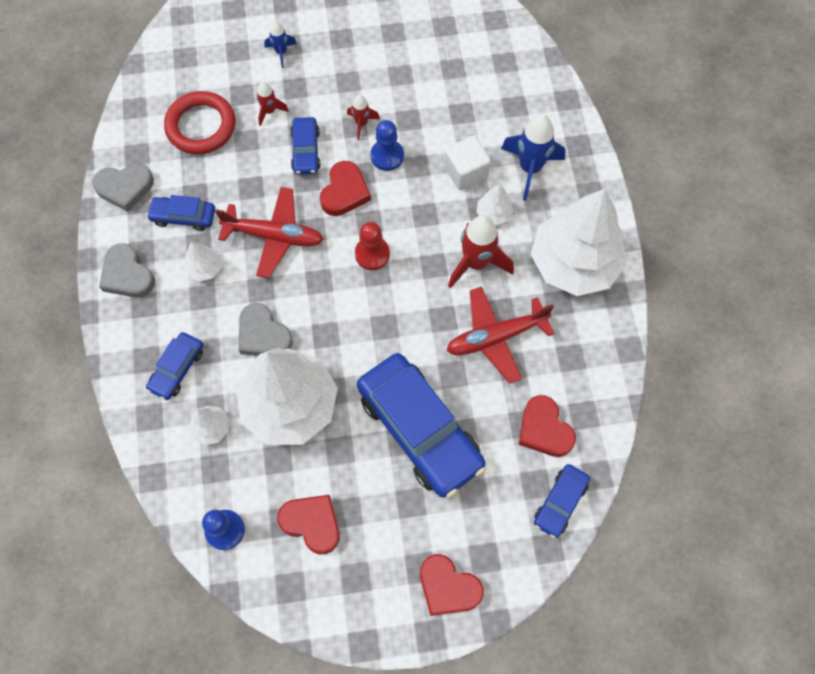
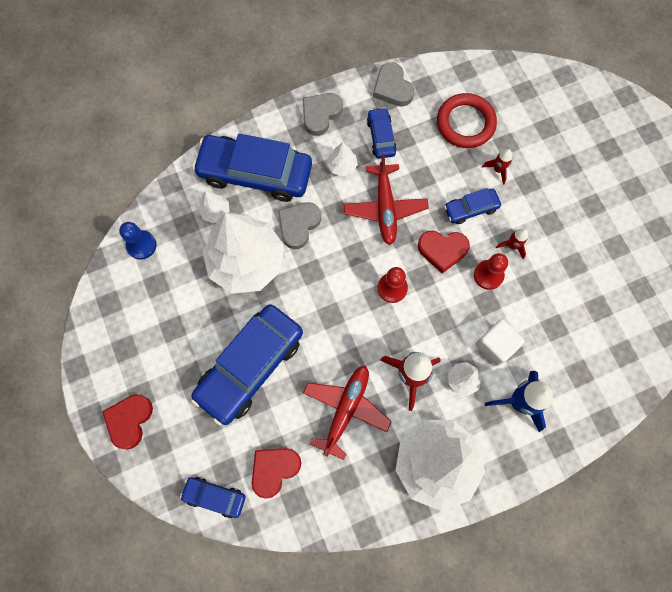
camera: 75 degrees right, 5 degrees up
(177, 369) = (255, 173): blue car -> blue car, size x2.09
(281, 52) = (558, 161): blue rocket -> none
(312, 523) = (158, 305): red heart -> none
(387, 156) = (488, 275): blue pawn -> red pawn
(496, 337) = (346, 409): red plane -> red plane turned 60 degrees clockwise

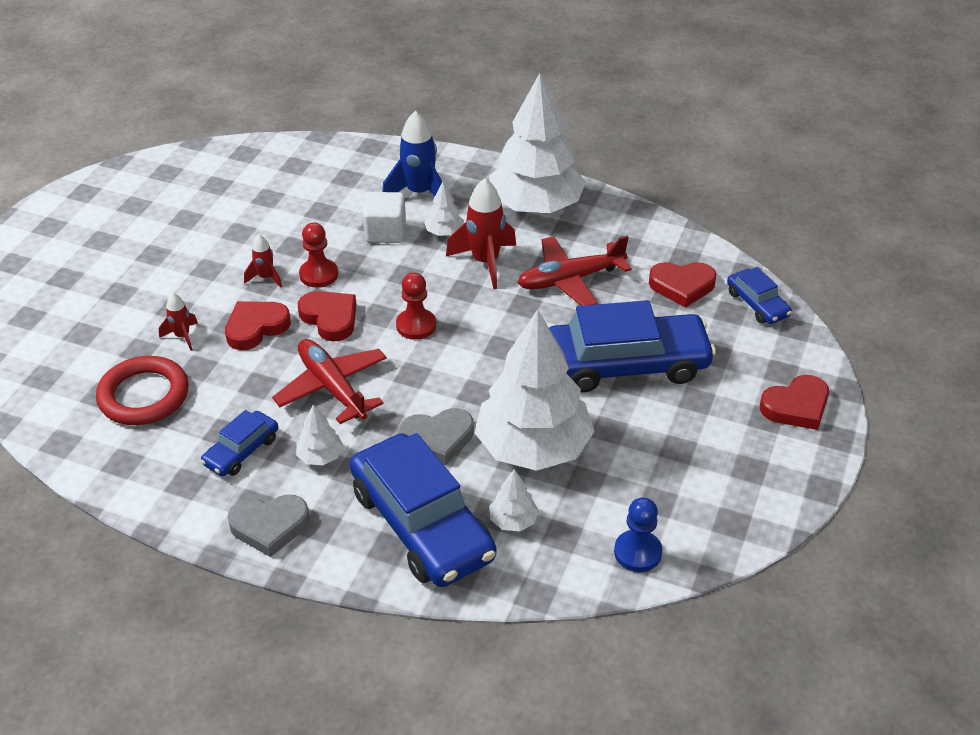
camera: 135 degrees left, 30 degrees down
(385, 208) = (332, 387): red plane -> red plane turned 75 degrees counterclockwise
(392, 88) = (156, 488): grey heart -> none
(470, 209) = (256, 327): blue car -> red heart

